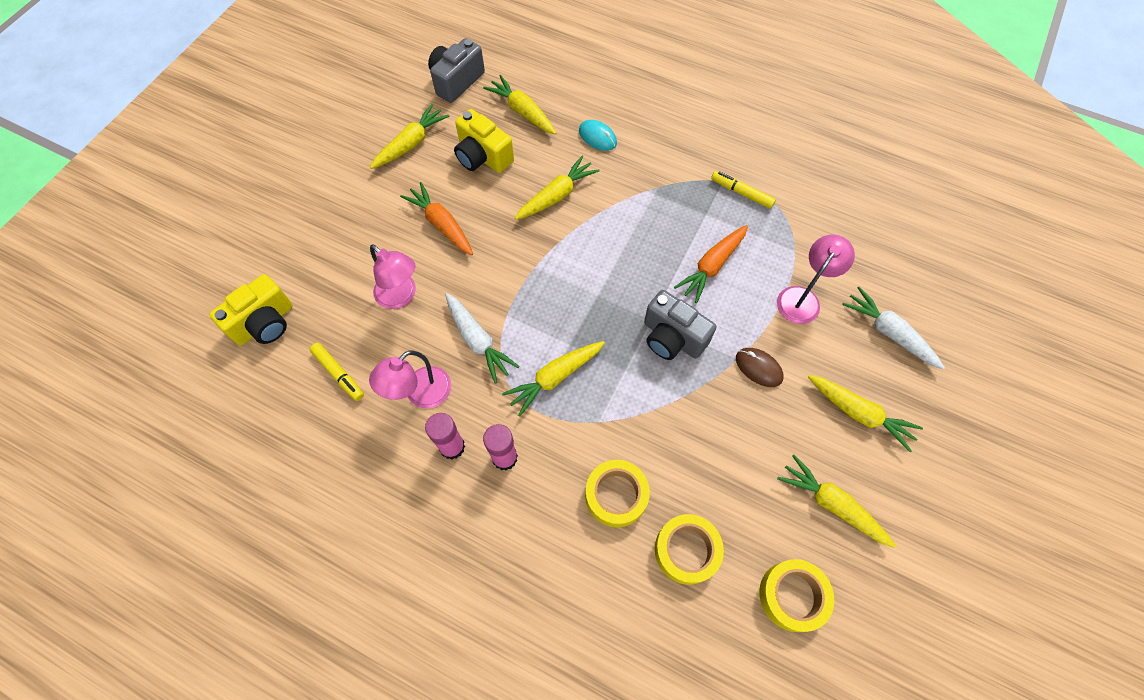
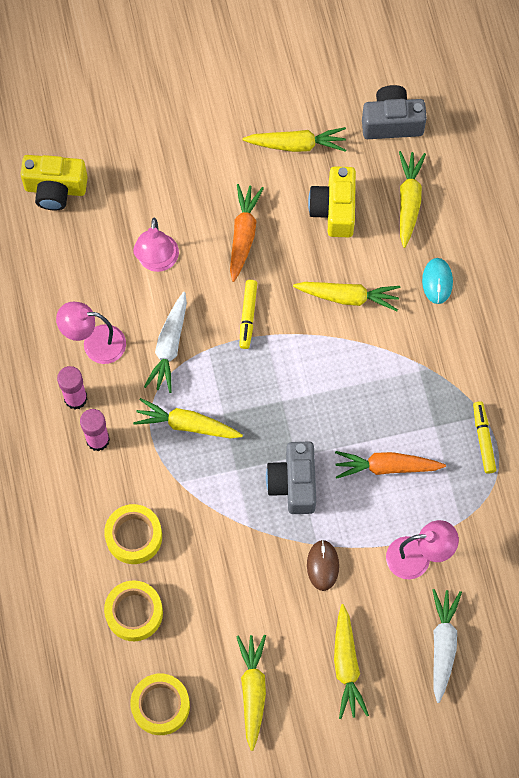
camera: 50 degrees right, 5 degrees up
(338, 374) = (62, 275): yellow marker -> yellow marker (248, 316)

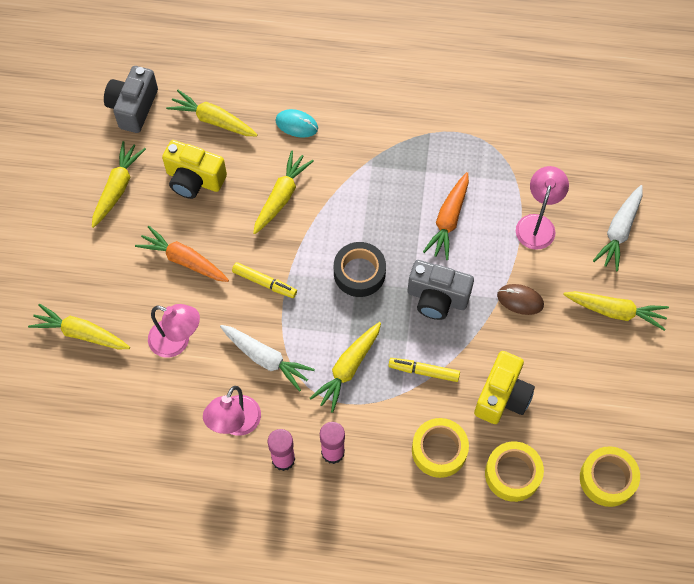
camera: 70 degrees left, 5 degrees down
(55, 189) = (60, 409): yellow camera -> yellow camera (502, 396)
(252, 690) = (616, 395): yellow carrot -> yellow carrot (81, 333)
(292, 400) = (359, 273): none -> black tape
(443, 645) = (619, 231): white carrot -> white carrot turned 90 degrees counterclockwise
(483, 439) = (451, 140): yellow marker -> yellow marker (424, 371)

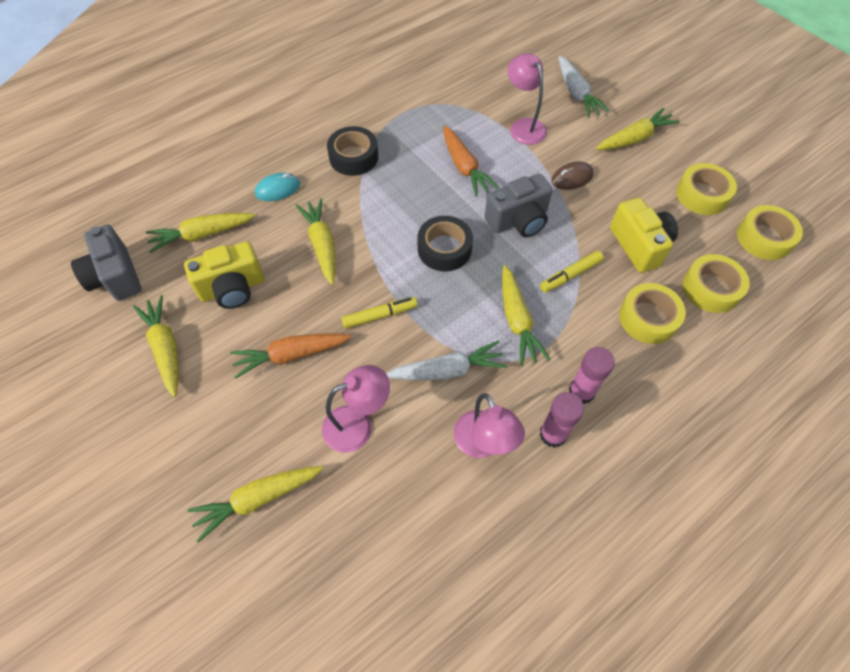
camera: 45 degrees left, 5 degrees down
(377, 142) = (353, 157): none -> black tape
(606, 404) = (702, 195): none -> yellow tape

